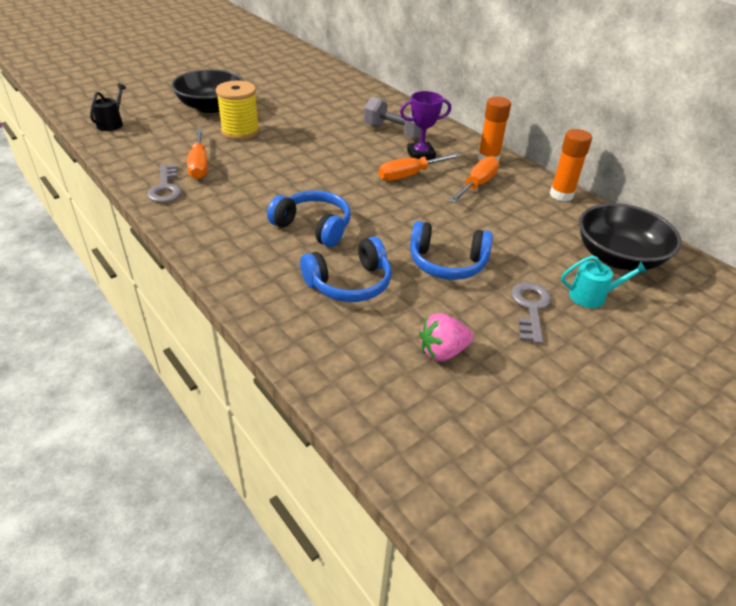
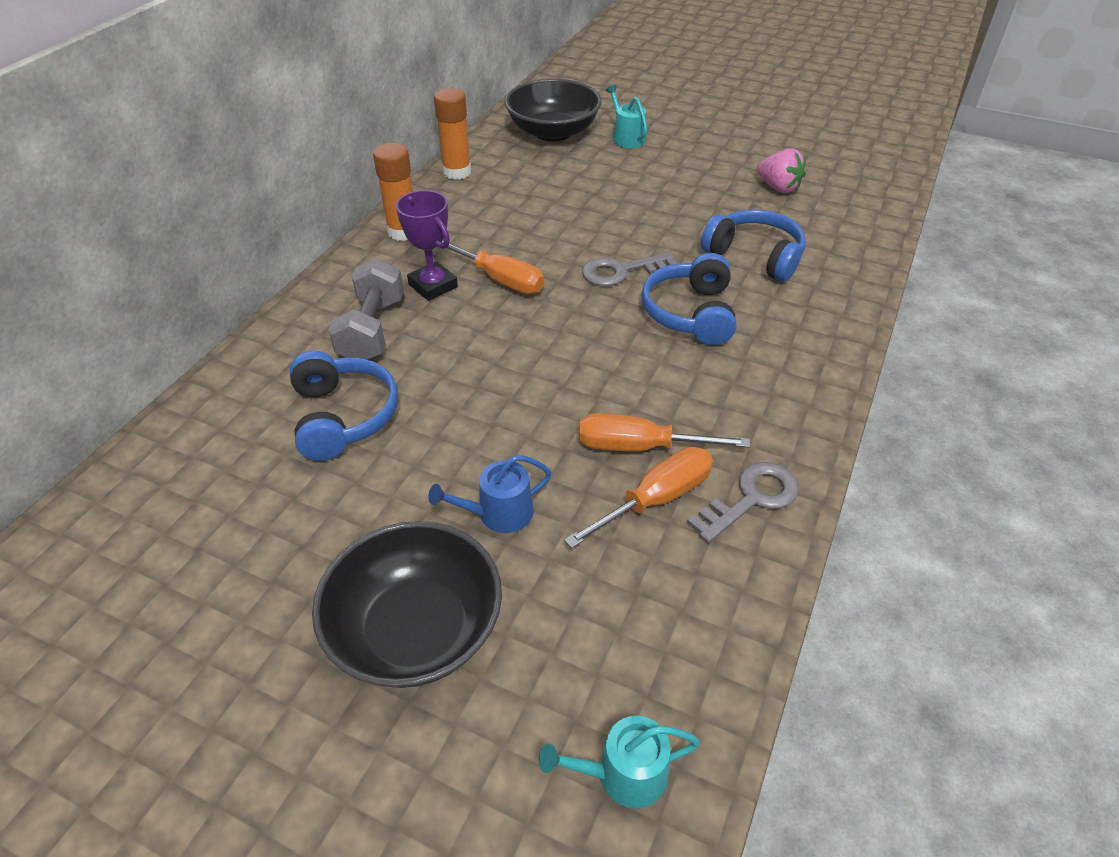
camera: 115 degrees left, 5 degrees up
(112, 123) = (623, 774): black watering can -> turquoise watering can
(240, 132) = (498, 513): yellow spool -> blue watering can
(447, 263) = (658, 211): blue headphones -> blue headphones (343, 416)
(476, 185) = (482, 226): orange screwdriver -> orange screwdriver (640, 447)
(530, 308) = (675, 161): grey key -> grey key (621, 271)

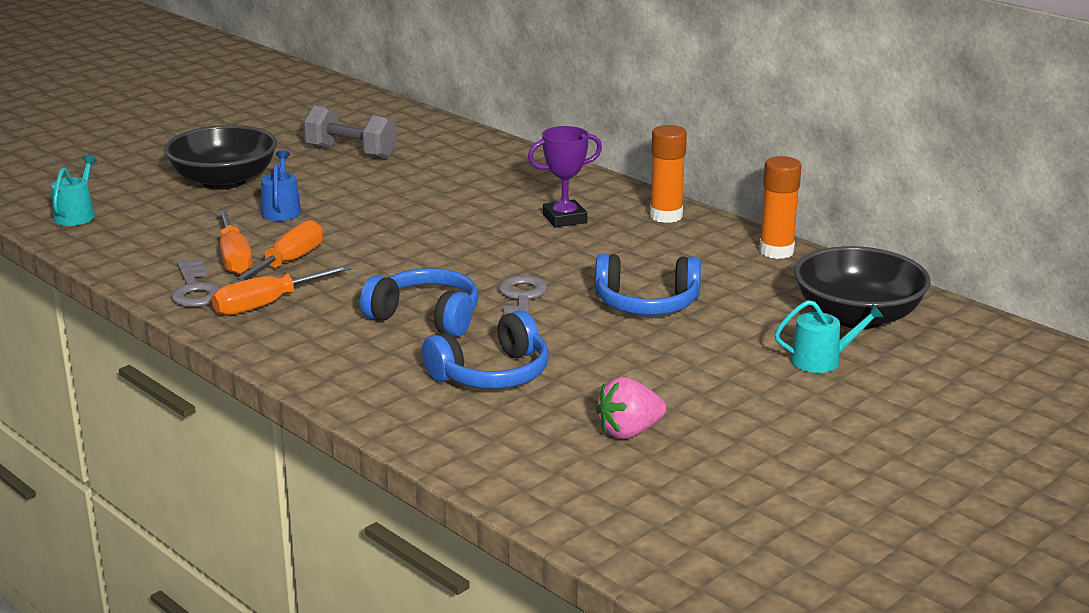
camera: 110 degrees right, 20 degrees down
(343, 416) = (425, 177): blue headphones -> blue headphones (646, 304)
(372, 330) = (519, 192): grey dumbbell -> grey dumbbell (351, 152)
(499, 279) = (553, 245): orange screwdriver -> orange screwdriver (267, 304)

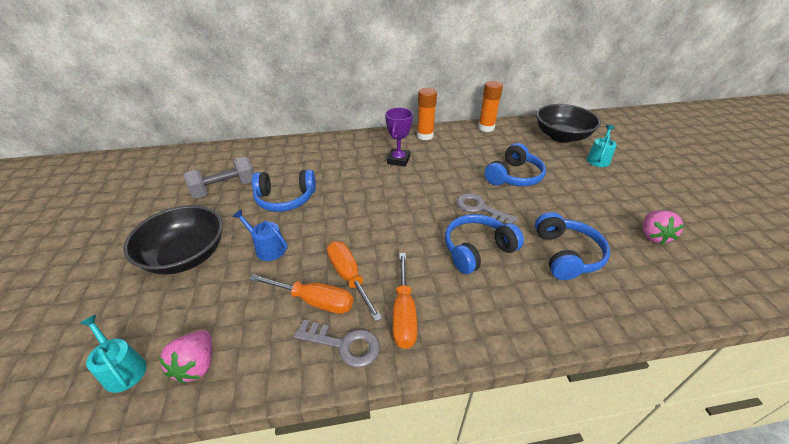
camera: 55 degrees left, 15 degrees up
(108, 239) = (197, 365): none -> pink strawberry
(377, 187) = (285, 199): none -> blue headphones

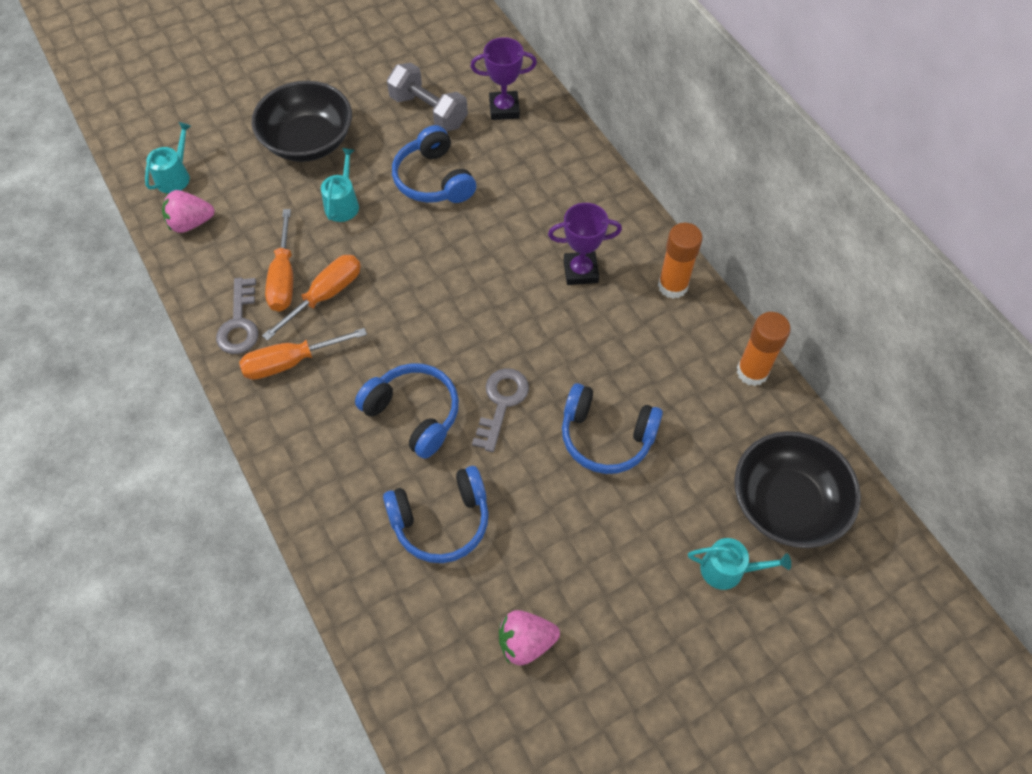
camera: 70 degrees right, 20 degrees up
(256, 159) = (504, 109): none -> purple trophy
(267, 248) = (343, 204): blue watering can -> turquoise watering can

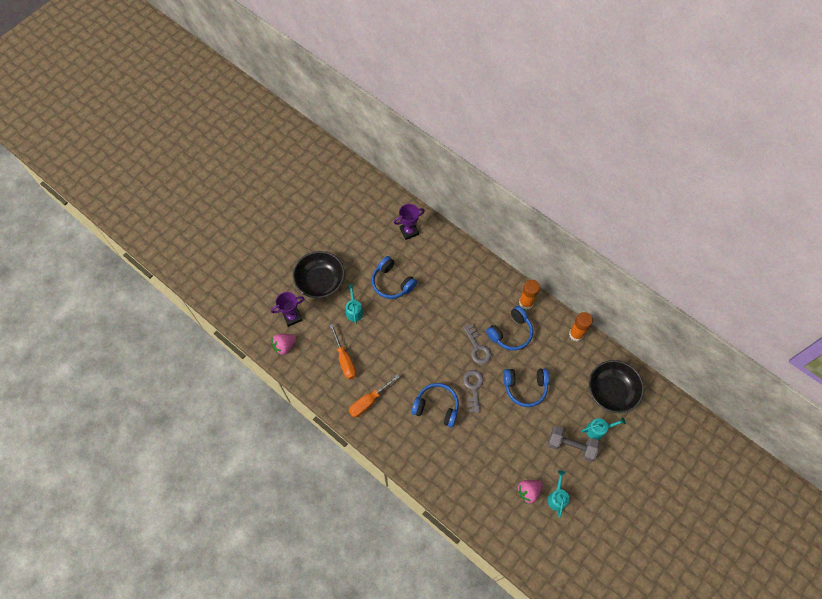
camera: 20 degrees left, 5 degrees up
(175, 176) = (263, 323): turquoise watering can -> turquoise watering can (557, 497)
(239, 323) = (335, 390): grey key -> grey key (477, 348)
(325, 296) = (368, 362): orange screwdriver -> none
(428, 111) = (372, 245): grey dumbbell -> grey dumbbell (571, 446)
(441, 520) = (470, 452): blue headphones -> blue headphones (510, 333)
(580, 271) = (481, 309): purple trophy -> purple trophy (292, 317)

